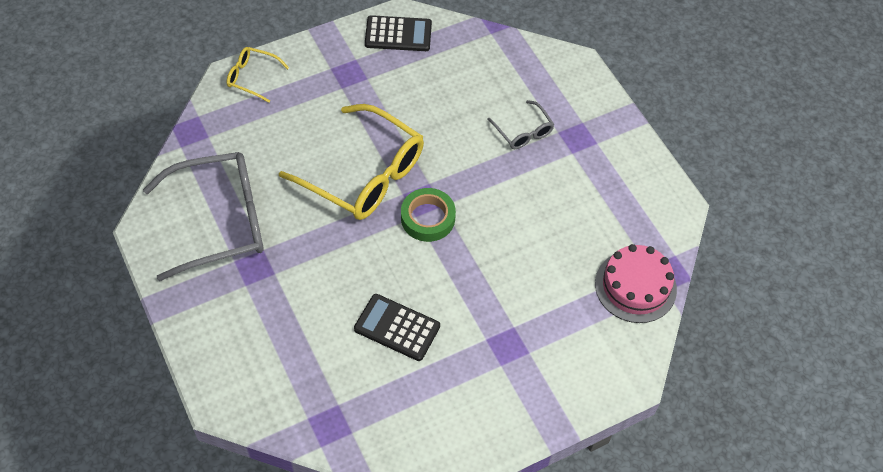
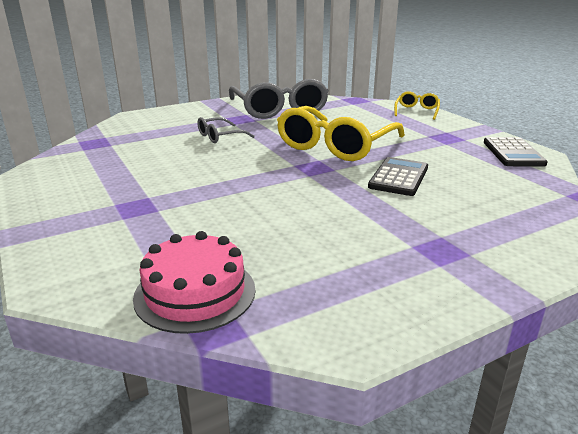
camera: 90 degrees right, 30 degrees down
(397, 328) = (174, 161): black calculator -> black calculator (398, 177)
(428, 218) = (292, 169): green tape -> none
(523, 132) = (427, 214): grey glasses -> grey glasses (219, 136)

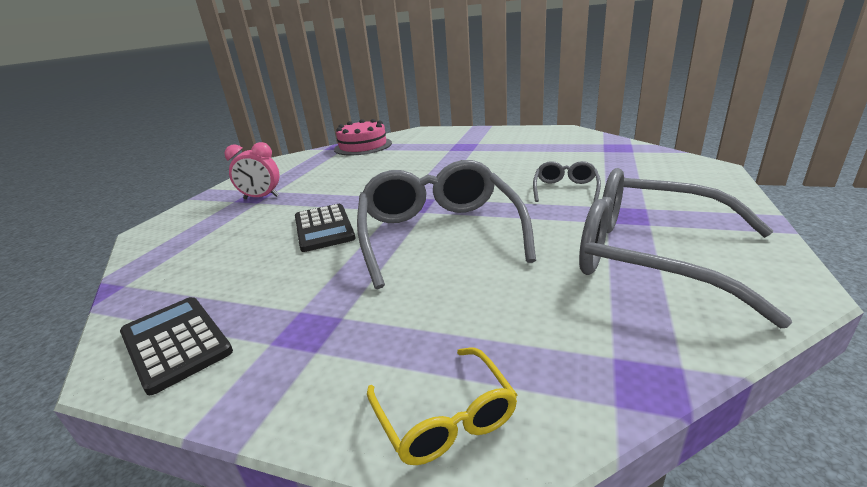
camera: 140 degrees right, 0 degrees up
(335, 146) = (438, 232): yellow glasses -> grey glasses
(433, 242) = (261, 197): none -> pink clock

